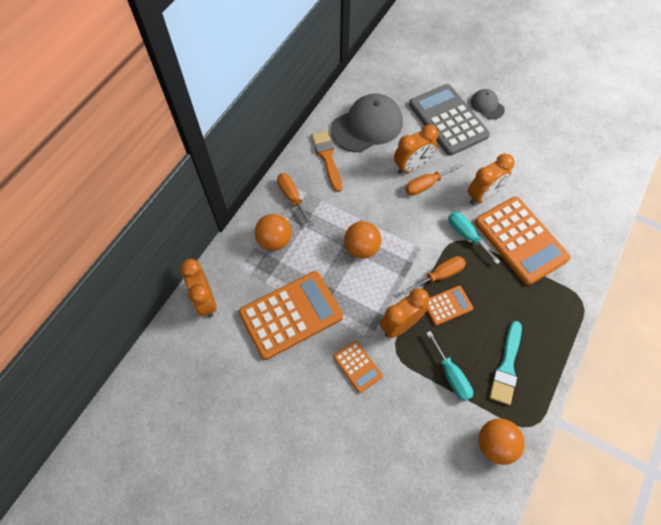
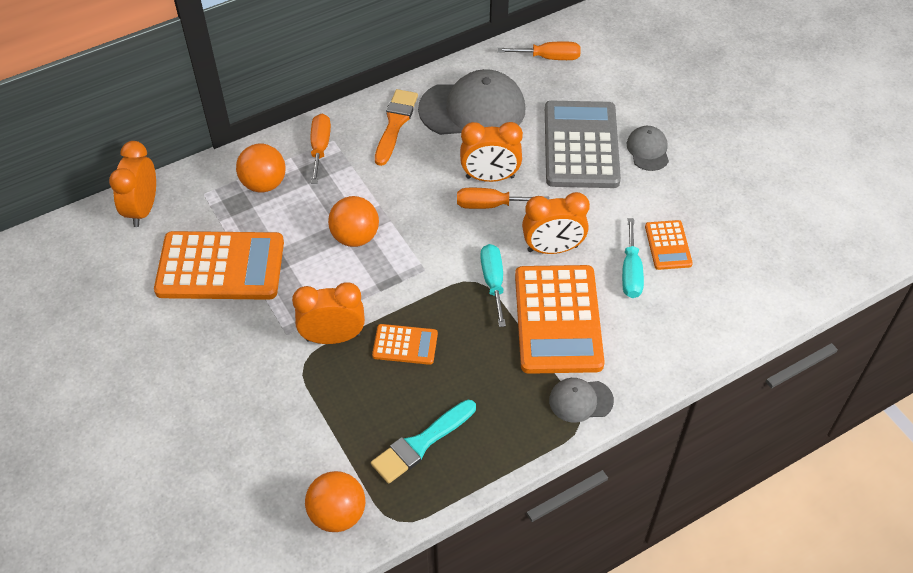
camera: 30 degrees right, 10 degrees down
(357, 366) = (249, 354): orange calculator -> orange calculator (668, 245)
(440, 275) = (423, 309): orange screwdriver -> orange screwdriver (549, 57)
(451, 375) = (347, 418): turquoise screwdriver -> turquoise screwdriver (631, 272)
(571, 286) = (580, 400): none -> grey cap

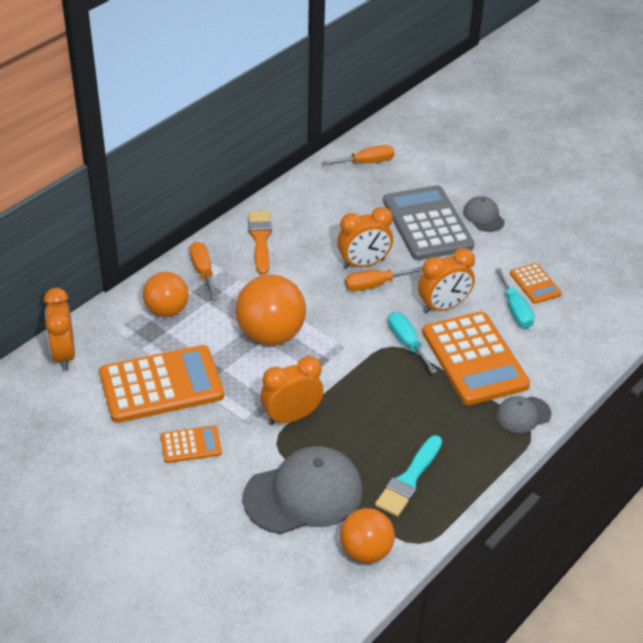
camera: 20 degrees left, 10 degrees down
(355, 237) = (270, 335): orange ball -> orange ball, size x1.51
(405, 345) = (357, 408): orange calculator -> orange calculator (191, 445)
(472, 109) = (322, 215): grey cap -> grey cap (303, 494)

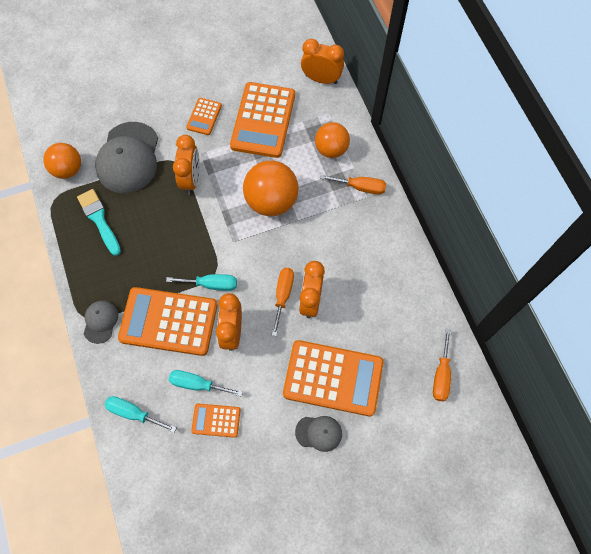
camera: 120 degrees right, 25 degrees up
(260, 239) = (377, 241): orange brush -> none
(427, 224) = (333, 378): grey calculator -> orange calculator
(584, 343) = (133, 413): none -> turquoise screwdriver

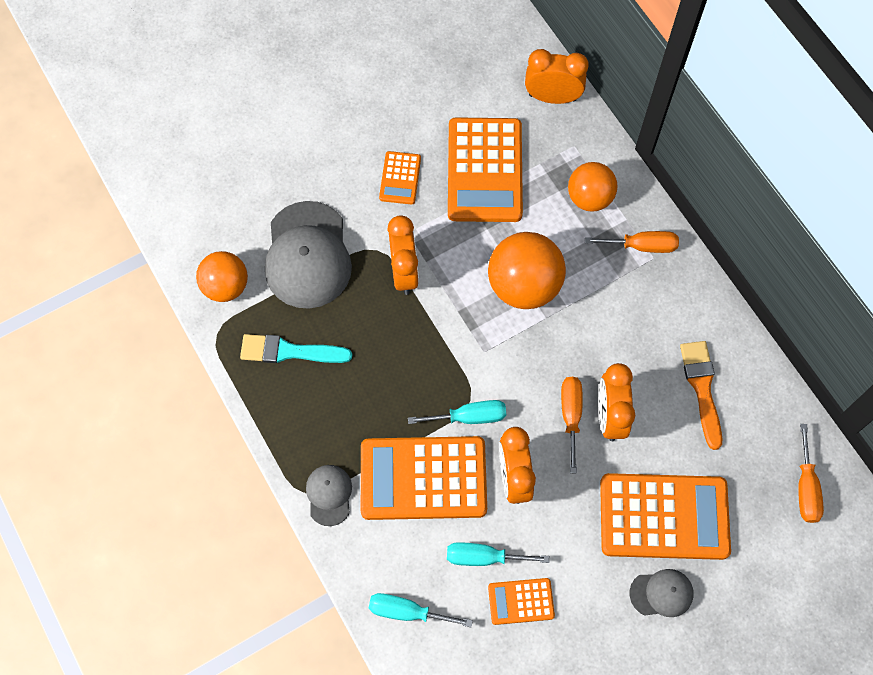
camera: 10 degrees left, 0 degrees up
(99, 219) = (289, 351): turquoise brush -> turquoise brush turned 45 degrees counterclockwise
(381, 292) = (702, 388): none -> orange brush

